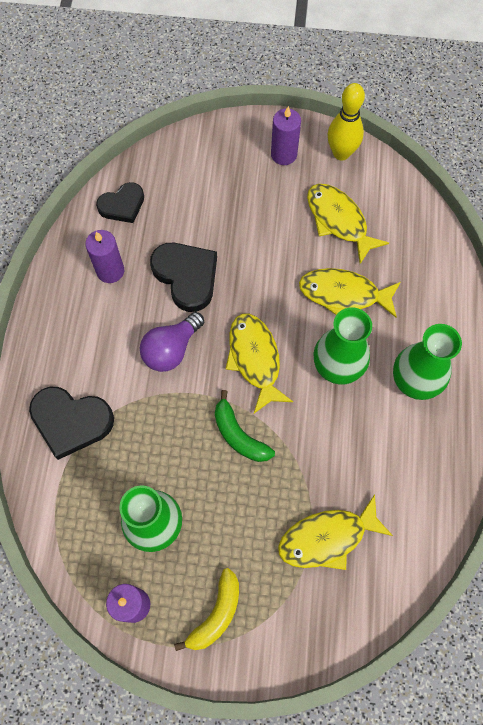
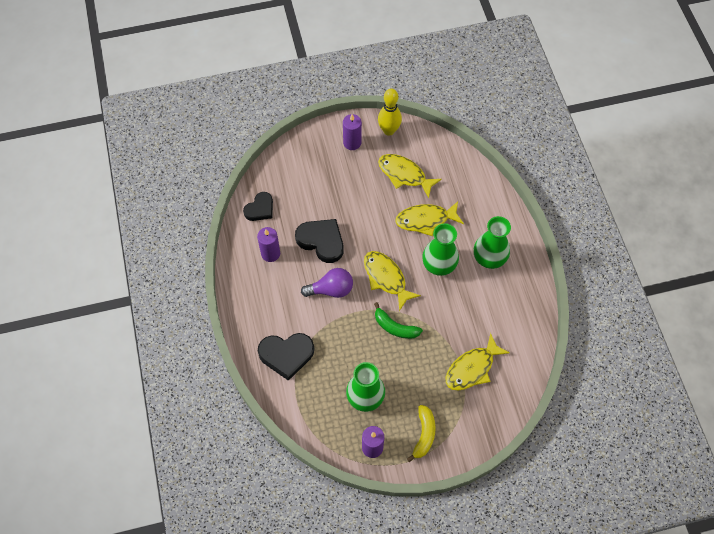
camera: 20 degrees left, 5 degrees down
(171, 349) = (331, 289): purple light bulb -> purple light bulb turned 120 degrees counterclockwise

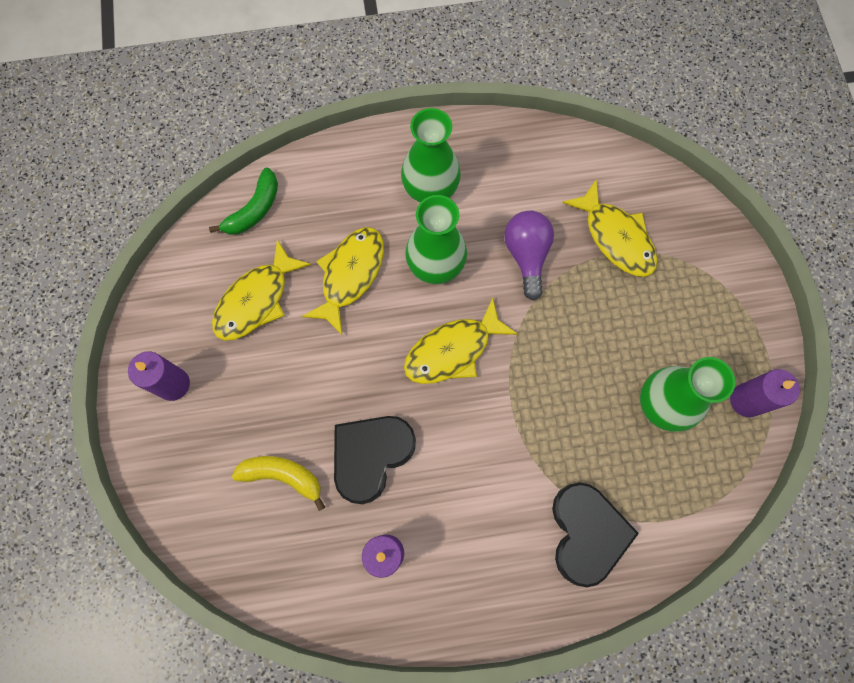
camera: 85 degrees left, 10 degrees up
(260, 209) = (288, 569): black heart -> none
(331, 289) = (467, 445): purple light bulb -> purple light bulb (526, 256)
(389, 130) = (160, 317): yellow bowling pin -> none
(395, 327) = (542, 345): green banana -> green banana (254, 209)
(424, 434) = (723, 320): yellow banana -> yellow banana (283, 476)
(425, 220) = (350, 275): yellow fish -> yellow fish turned 150 degrees counterclockwise

